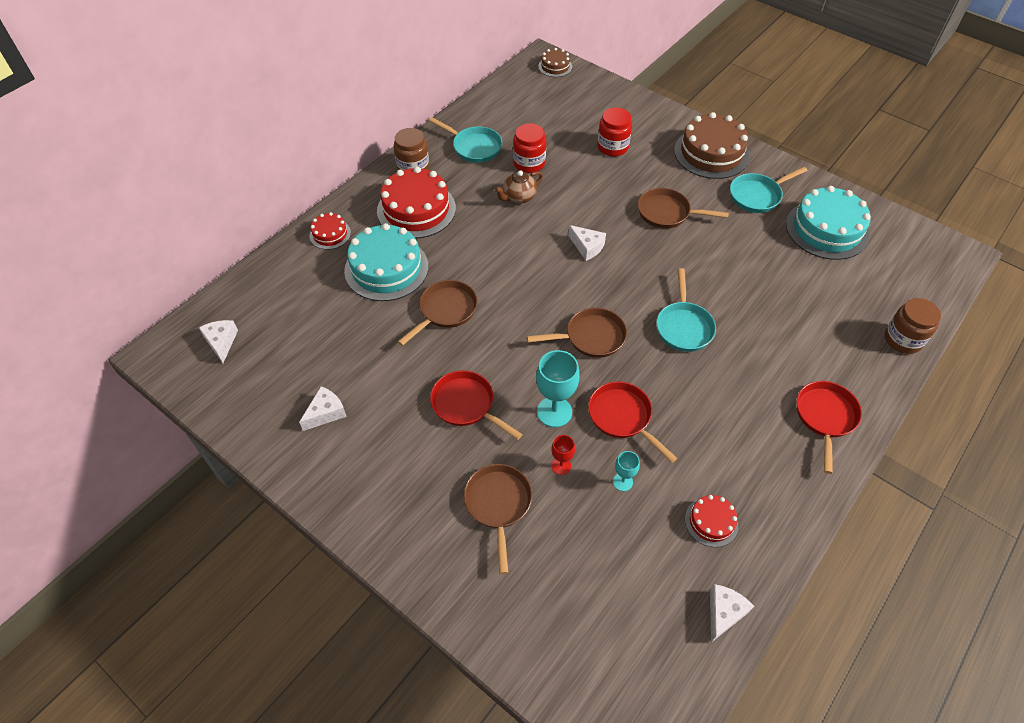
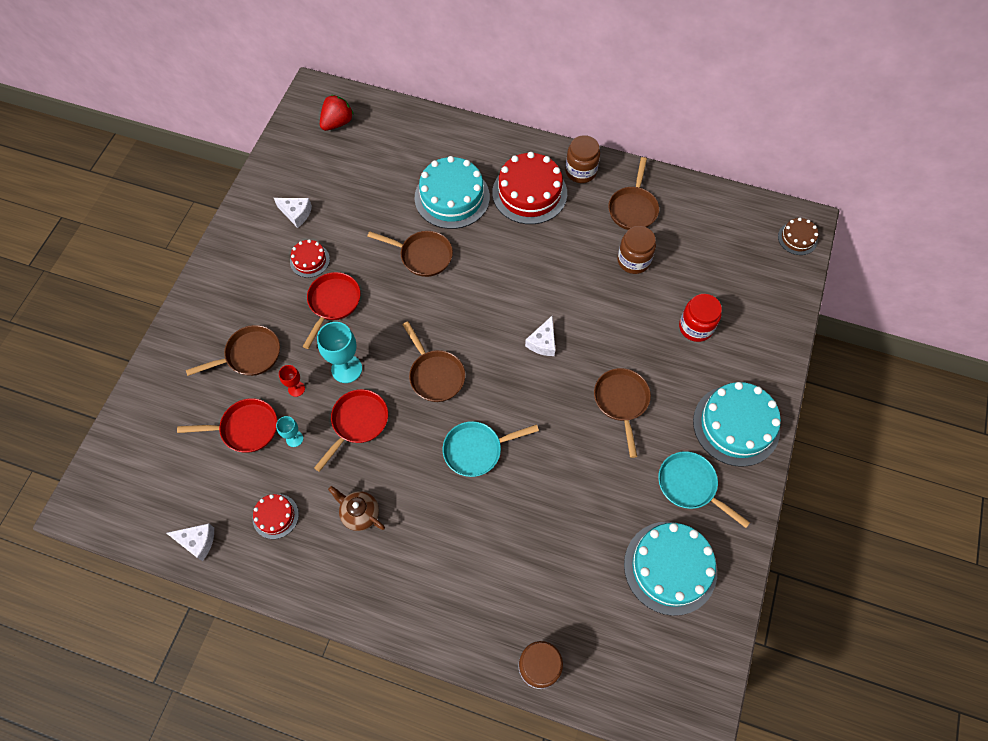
camera: 70 degrees right, 10 degrees up
(221, 342) = (337, 123): white cheese -> red strawberry
(330, 234) = (473, 143): red cake -> red cake (309, 260)
(474, 147) = (633, 208): turquoise pan -> brown pan
(519, 197) = (582, 266): brown teapot -> brown teapot (360, 514)
(529, 163) = (633, 260): red jar -> brown jar
(711, 153) = (736, 425): brown cake -> turquoise cake
(825, 417) = (412, 598): red pan -> red pan (245, 428)

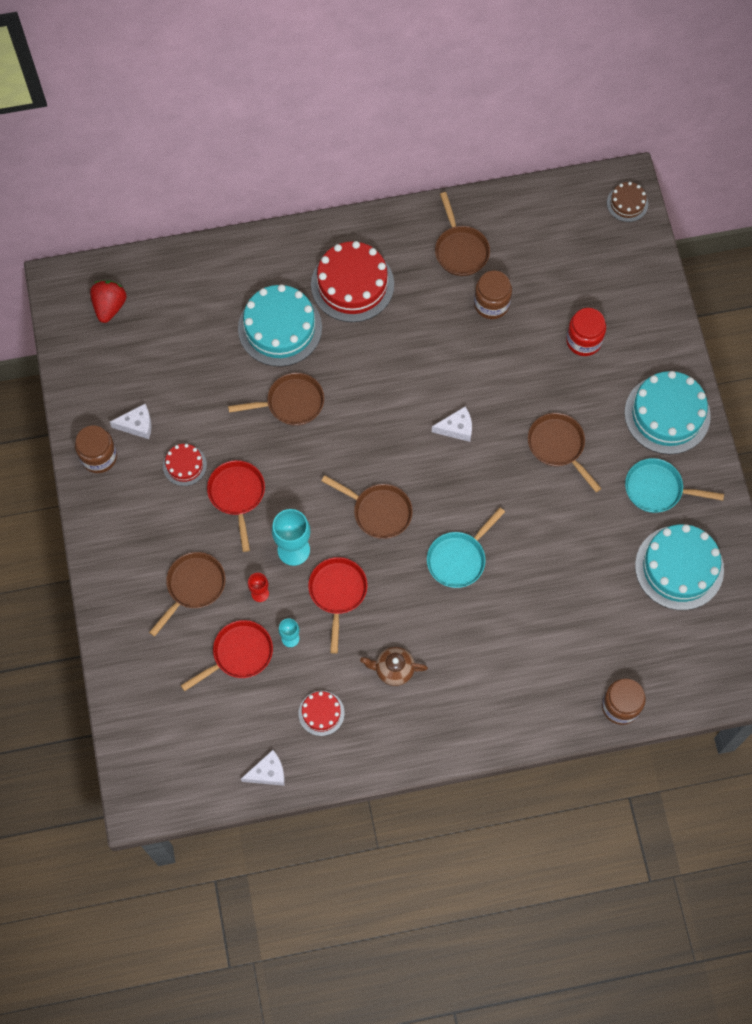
camera: 30 degrees left, 5 degrees up
(543, 342) = (456, 428): white cheese -> white cheese turned 90 degrees counterclockwise
(581, 171) = (388, 236): brown jar -> brown jar (99, 457)

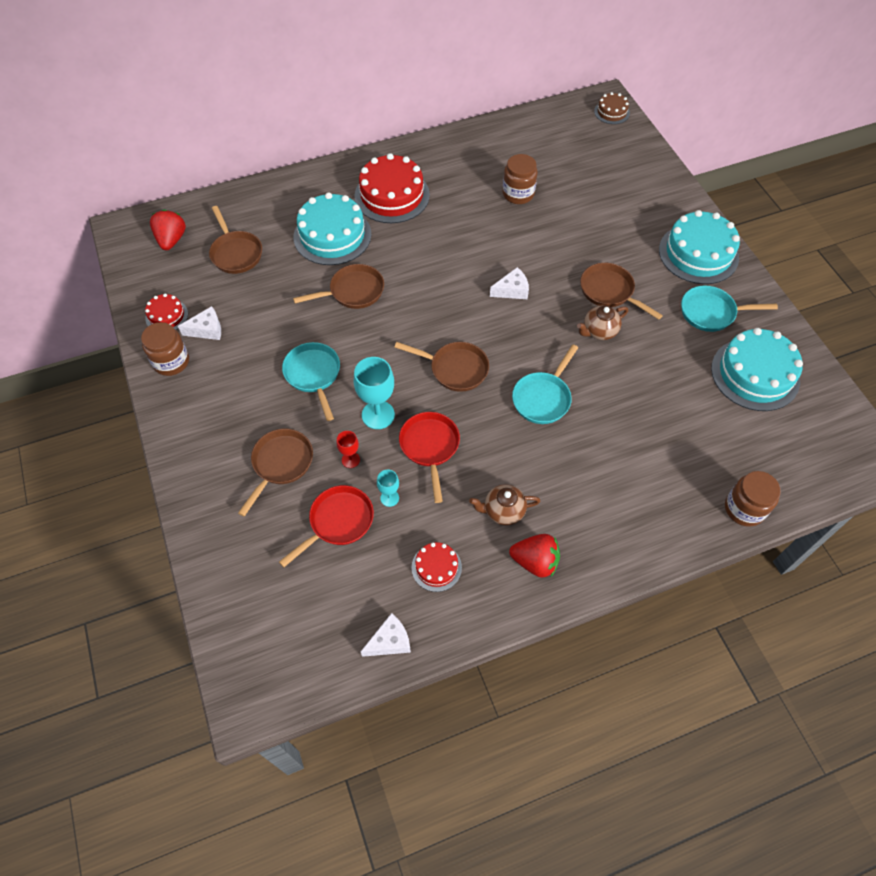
camera: 10 degrees left, 10 degrees down
(184, 465) = (258, 357): red cake -> red cake (166, 316)
(237, 495) = (313, 375): red pan -> turquoise pan
(412, 723) = (535, 561): none -> red strawberry
(460, 250) = (481, 160): brown pan -> brown pan (236, 253)
(534, 492) = (599, 331): none -> brown teapot
(584, 341) = (606, 209): red jar -> none

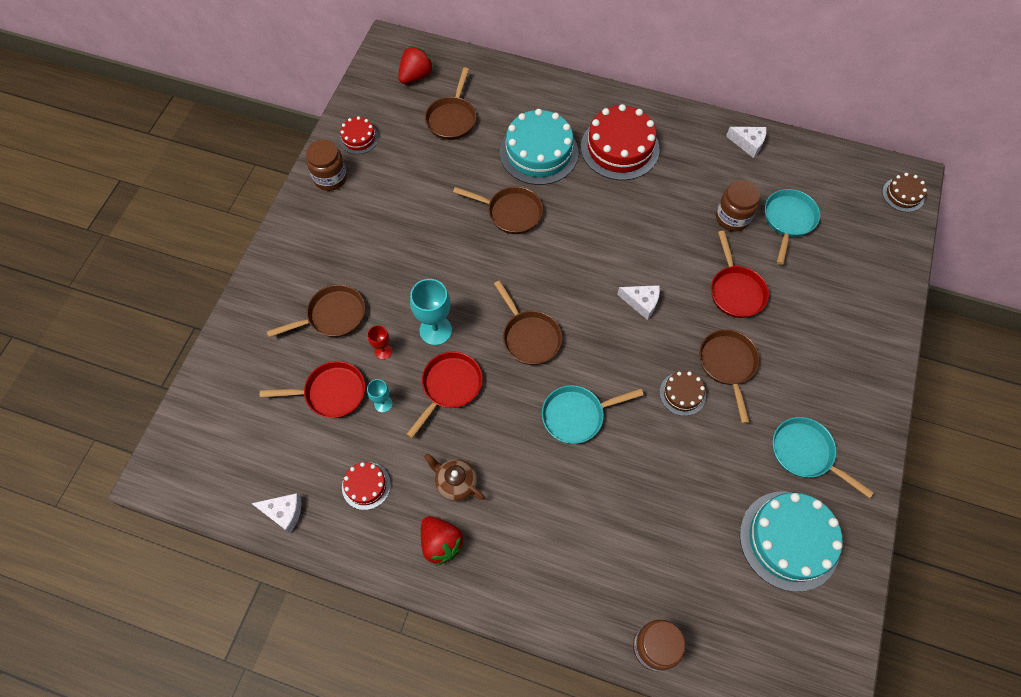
camera: 40 degrees right, 5 degrees up
(207, 330) = (376, 169): white cheese -> white cheese (748, 143)
(313, 375) = (418, 262): turquoise pan -> turquoise pan (788, 220)
(567, 240) = (735, 291): none -> red pan
(599, 331) = (682, 394): brown teapot -> brown cake
(698, 253) = (850, 389): turquoise cake -> none

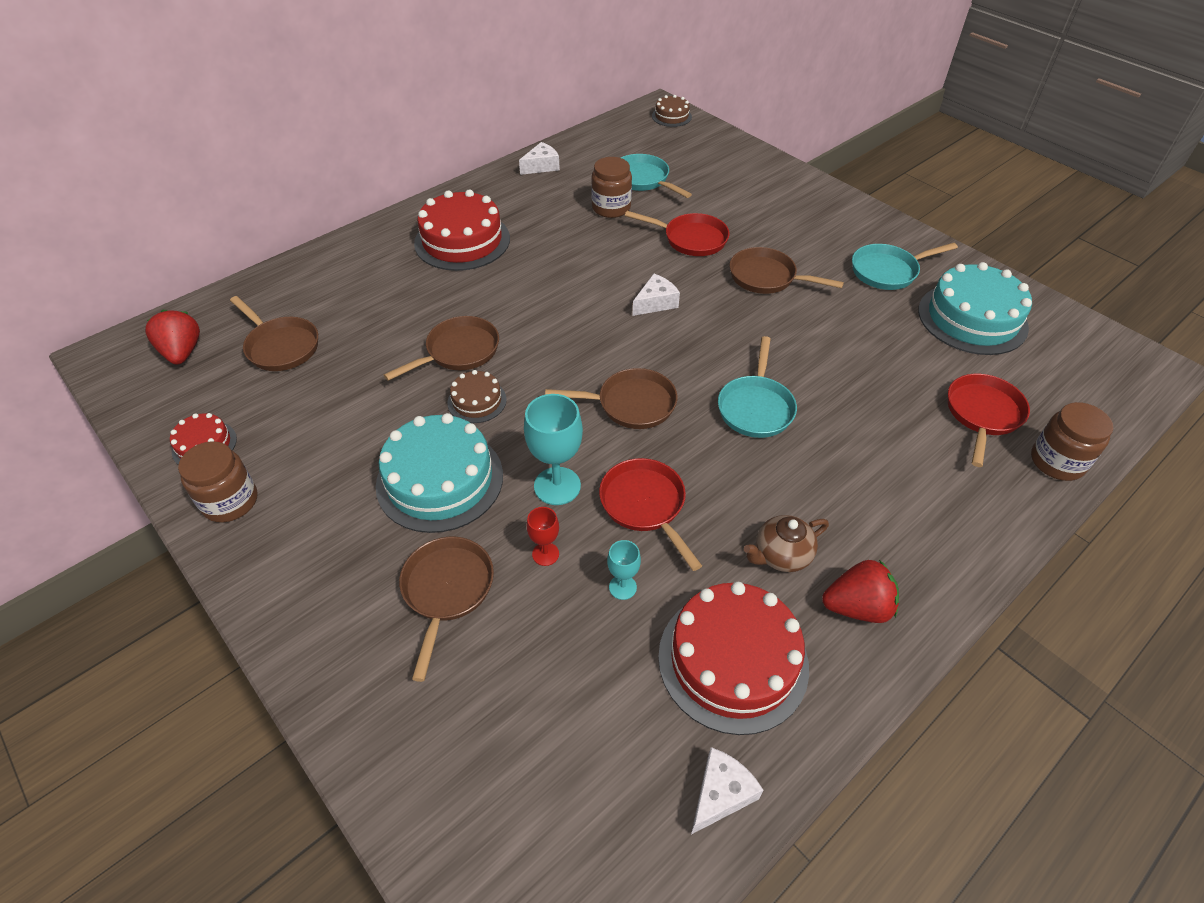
camera: 60 degrees left, 15 degrees down
(331, 393) = (565, 644): red pan -> red pan (982, 414)
(366, 485) = (733, 660): red cake -> red cake, size x1.97
(538, 152) = (405, 298): turquoise cake -> turquoise cake (440, 480)
(682, 394) = (779, 319): brown cake -> brown cake (477, 401)

